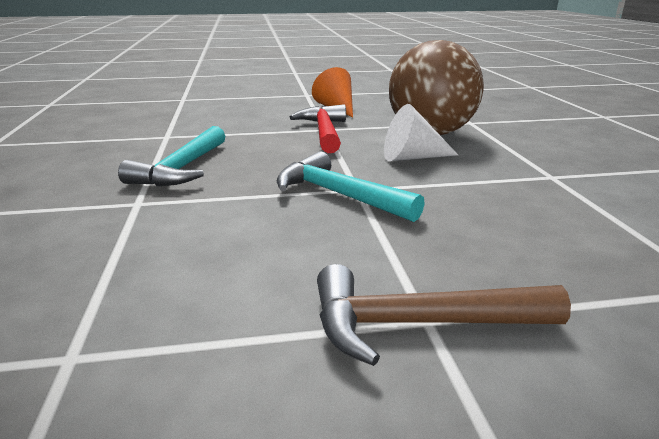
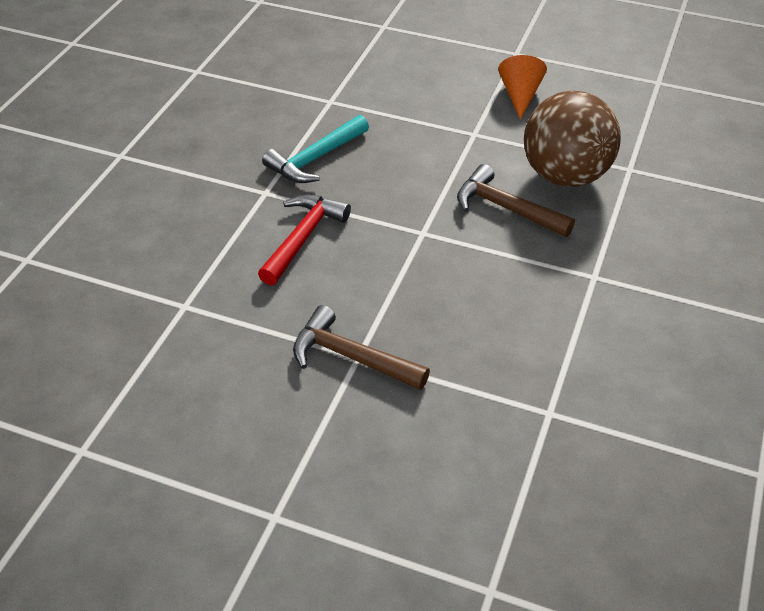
camera: 30 degrees right, 20 degrees up
(324, 132) = (468, 139): red hammer -> red hammer (303, 238)
(339, 195) = (403, 235): turquoise hammer -> none
(412, 157) = (506, 208): white cone -> brown hammer

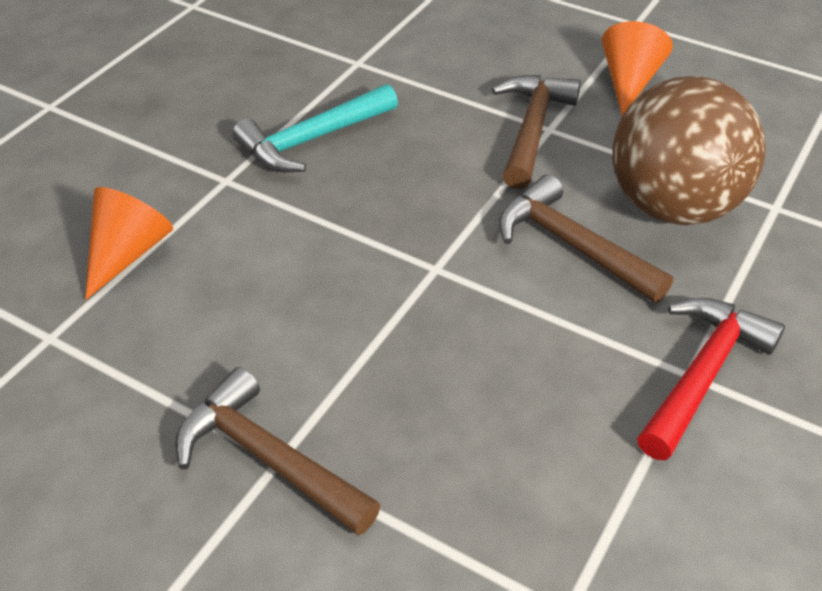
camera: 10 degrees right, 0 degrees up
(216, 248) = (127, 253): none -> orange cone
(303, 238) = (257, 254): red hammer -> red hammer (702, 374)
(463, 135) = (532, 129): none -> brown hammer

